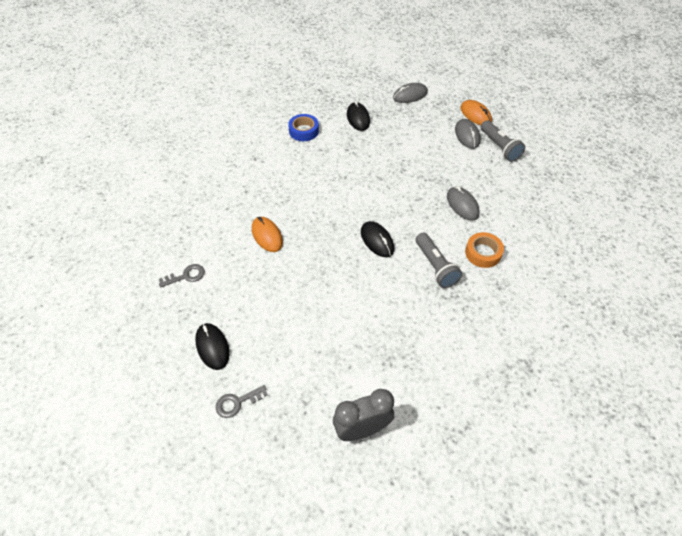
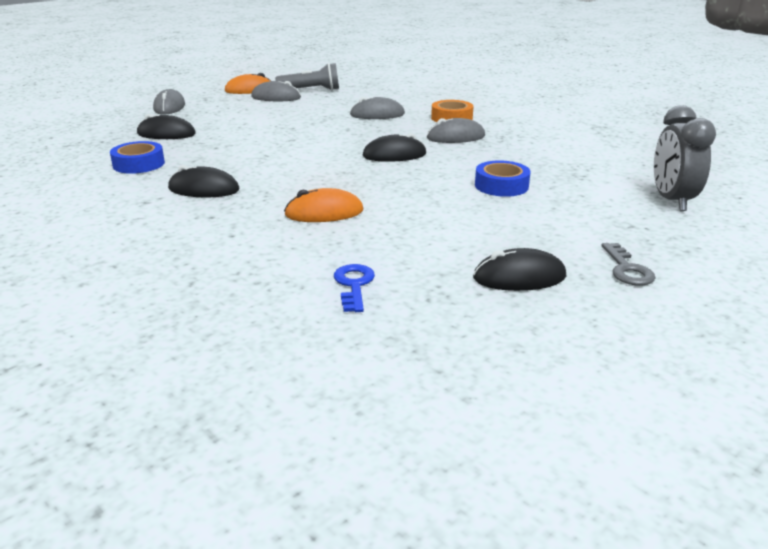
camera: 70 degrees left, 25 degrees down
(186, 276) = (354, 285): grey key -> blue key
(279, 173) = (204, 189): none -> black mouse
(346, 314) = (501, 186): none -> blue tape
(435, 266) = (455, 137): grey flashlight -> grey mouse

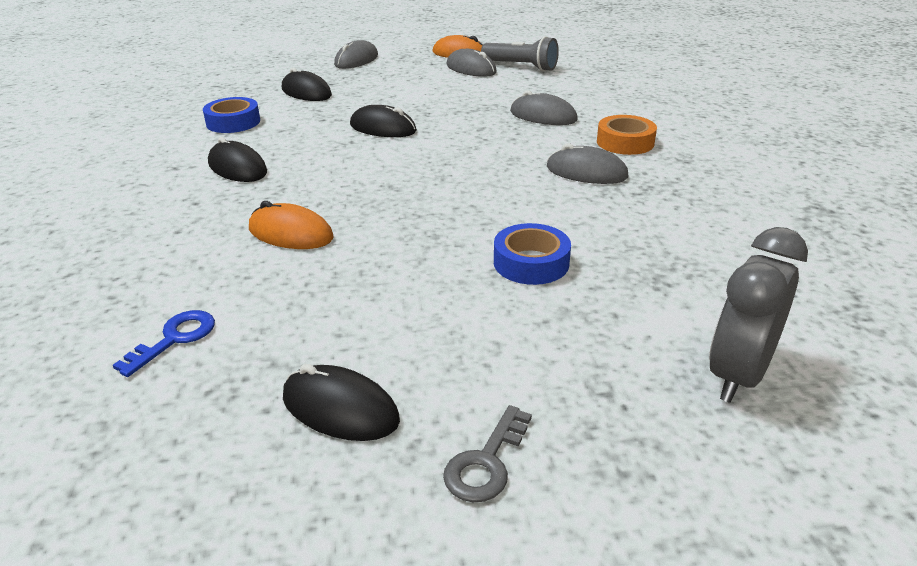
camera: 35 degrees right, 5 degrees up
(394, 155) = (476, 178): black mouse -> black mouse (383, 128)

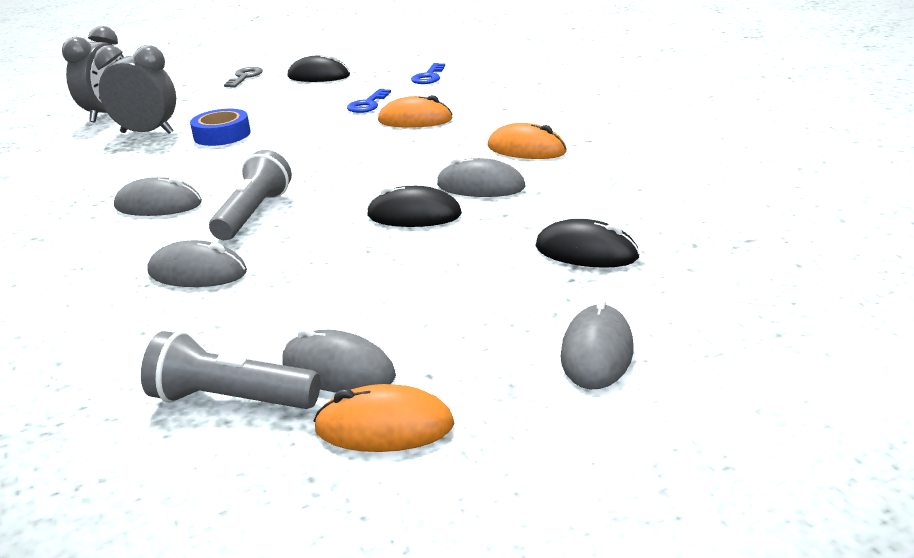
camera: 165 degrees right, 5 degrees down
(233, 122) = (613, 190): blue tape -> none
(237, 168) = (526, 149): black mouse -> orange mouse
(315, 141) = (480, 186): none -> grey mouse
(319, 283) = (368, 104): none -> blue key
(502, 149) = (253, 214): none -> grey flashlight
(625, 142) = (95, 249): orange tape -> none
(641, 295) = (147, 133): none -> grey clock

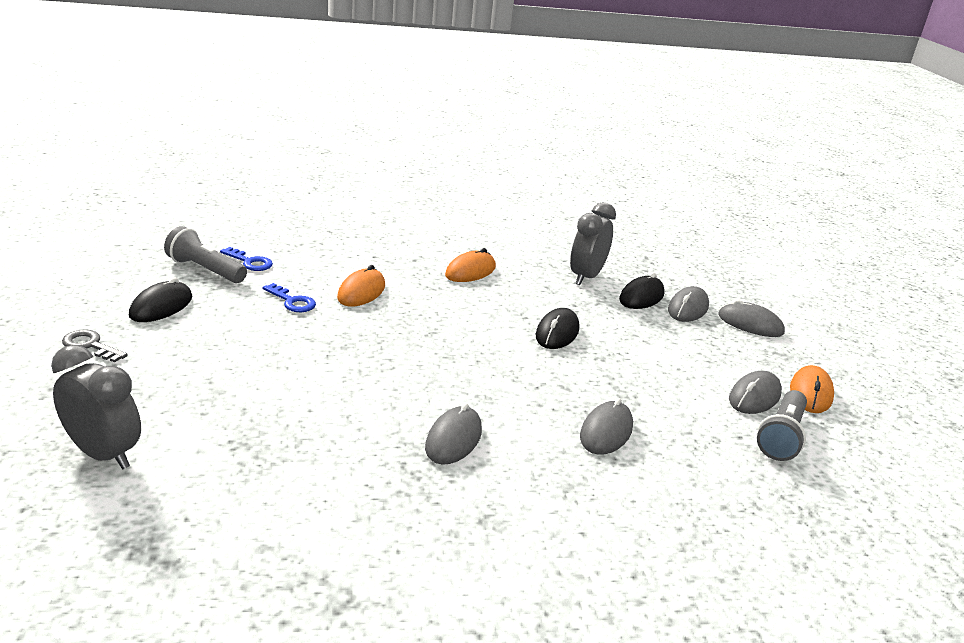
camera: 80 degrees left, 0 degrees up
(147, 133) = (223, 430): grey clock -> grey clock (586, 277)
(222, 135) = (289, 384): blue tape -> none
(253, 214) = (509, 394): grey flashlight -> grey flashlight (205, 270)
(480, 186) = (524, 301): grey mouse -> grey mouse (688, 308)

